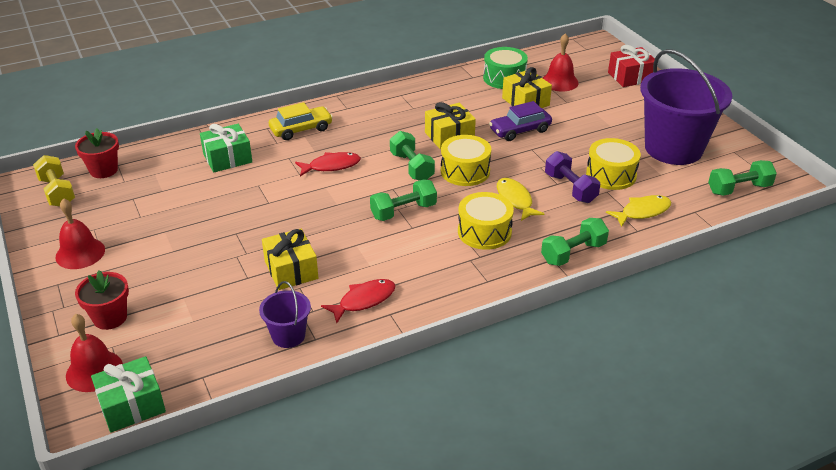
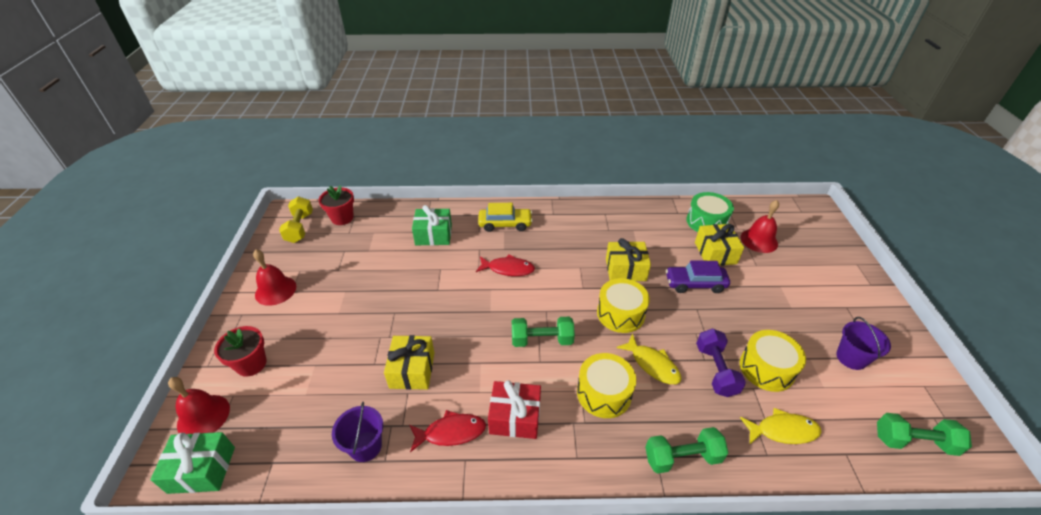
camera: 25 degrees right, 5 degrees up
(412, 167) = (575, 292): green dumbbell -> none
(515, 200) = (652, 364): yellow fish -> yellow fish turned 135 degrees clockwise
(630, 77) = (835, 255): red gift -> red gift (515, 417)
(673, 148) = (851, 358): purple bucket -> purple bucket, size x0.45

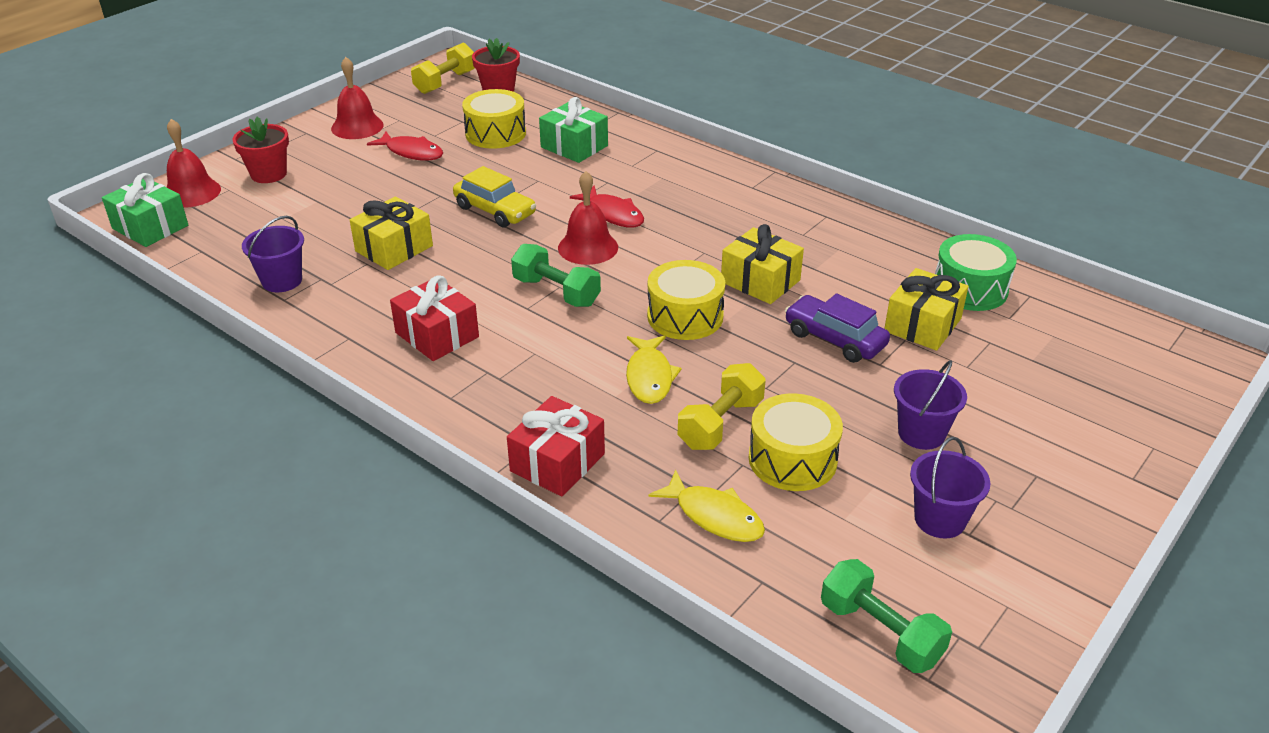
camera: 40 degrees right, 5 degrees down
(451, 432) = (364, 312): red fish -> red fish (411, 152)
(505, 224) = (673, 171): yellow car -> yellow car (495, 210)
(604, 393) = (555, 368): yellow drum -> yellow drum (495, 133)
(682, 457) = (557, 462): green dumbbell -> red gift
(715, 370) = (720, 424): purple dumbbell -> yellow dumbbell
(759, 240) = (1022, 345): red bell -> red bell (588, 247)
(788, 314) = (921, 433): none -> purple bucket

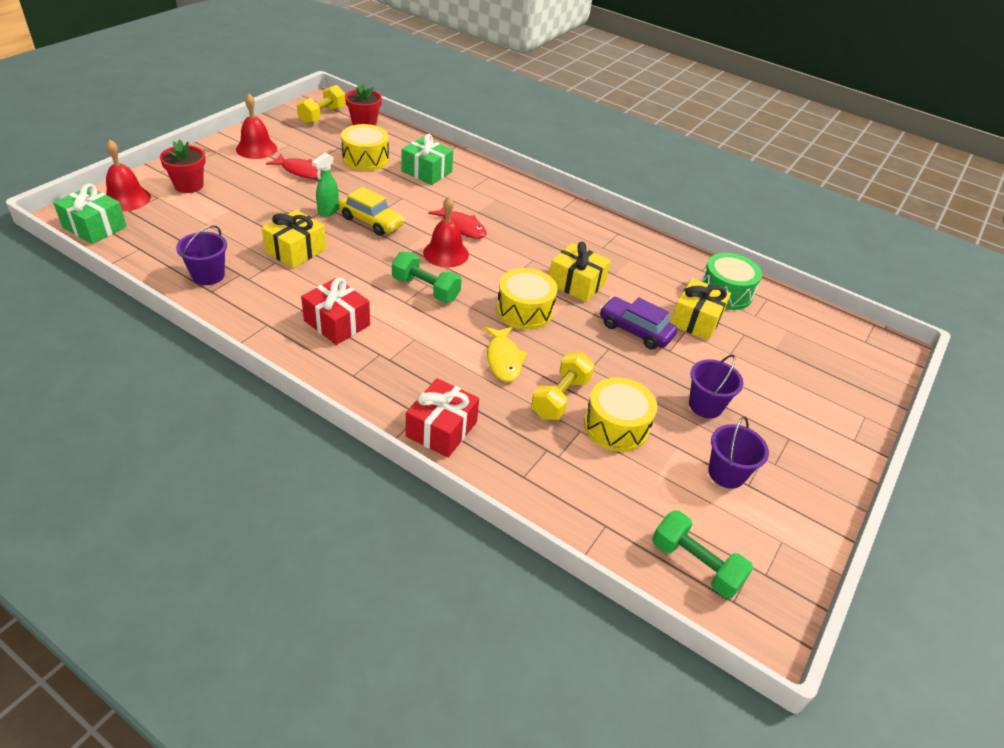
camera: 10 degrees left, 5 degrees up
(440, 199) = (328, 211): none -> green spray bottle
(714, 516) = (564, 472): yellow fish -> none

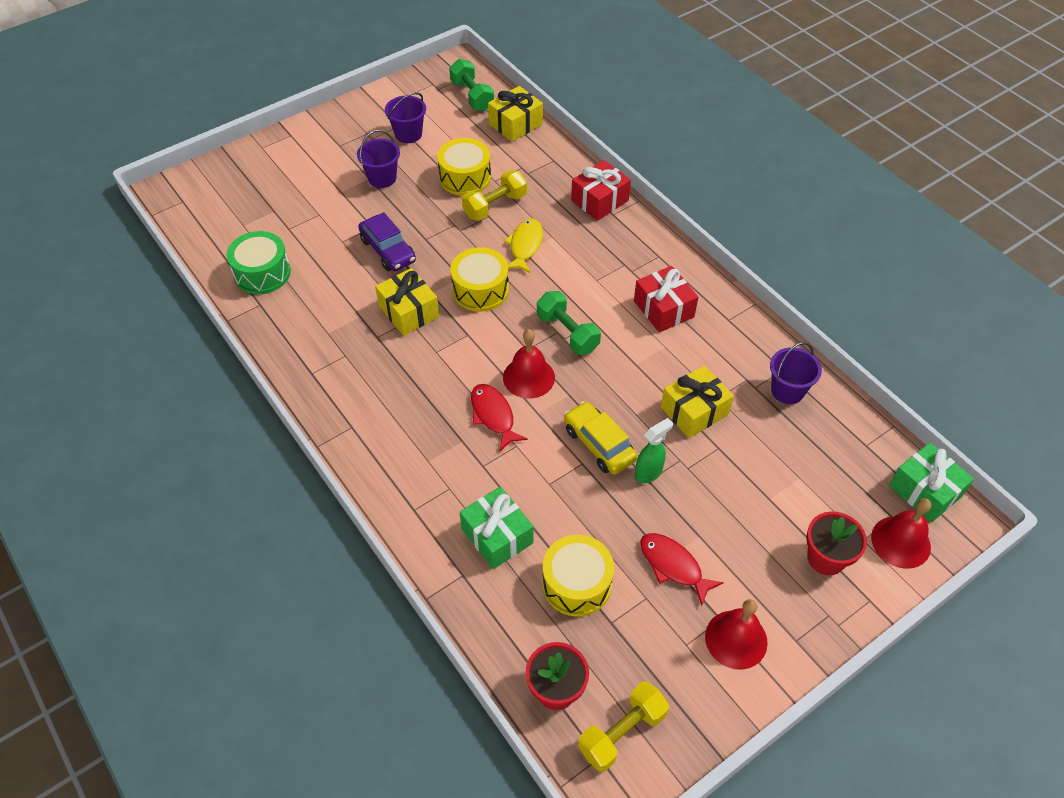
camera: 155 degrees left, 10 degrees up
(696, 320) = (321, 250): yellow gift -> yellow gift (515, 124)

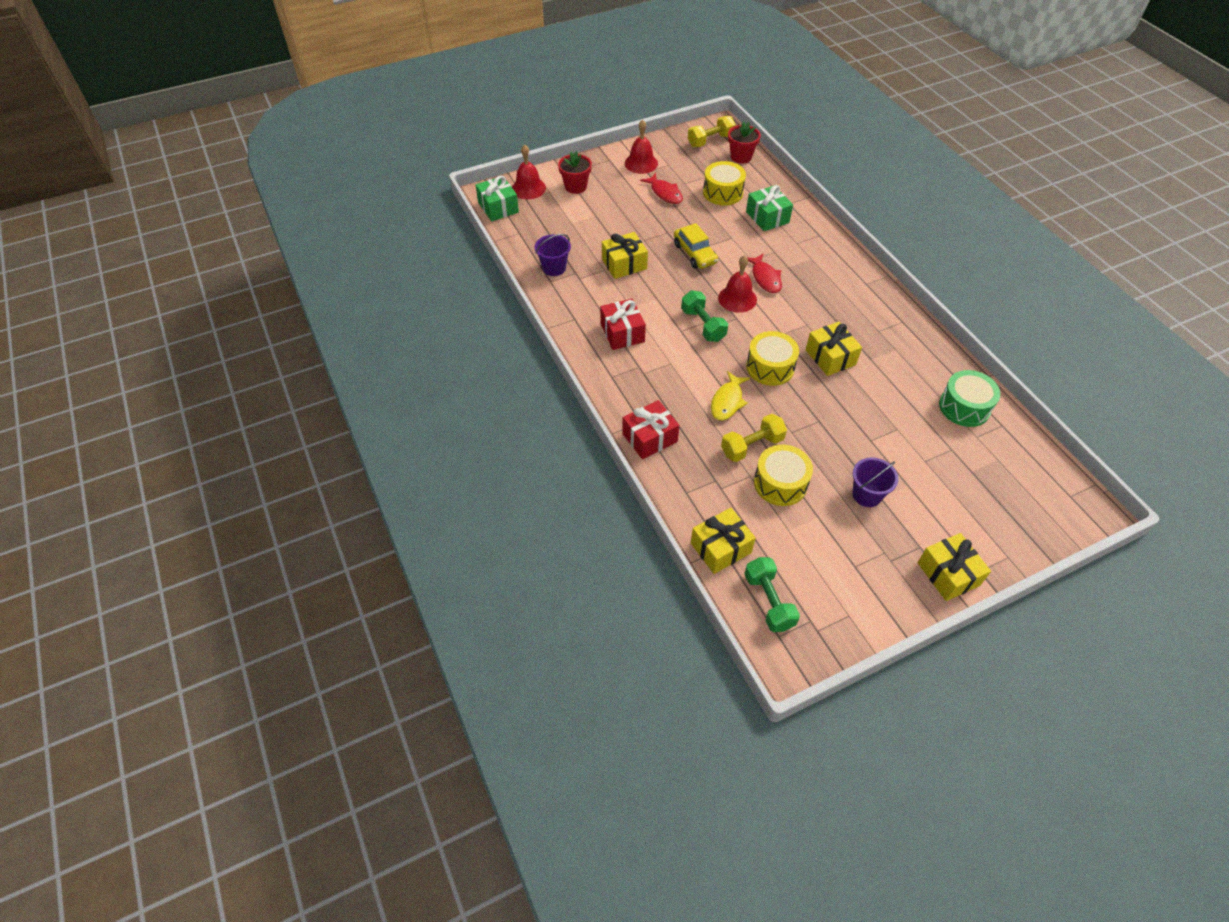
camera: 170 degrees left, 0 degrees up
(319, 129) = (948, 574): none -> yellow gift
(388, 250) = (853, 413): purple car -> none
(408, 134) = (843, 551): purple bucket -> none
(649, 473) = (666, 235): green spray bottle -> none

